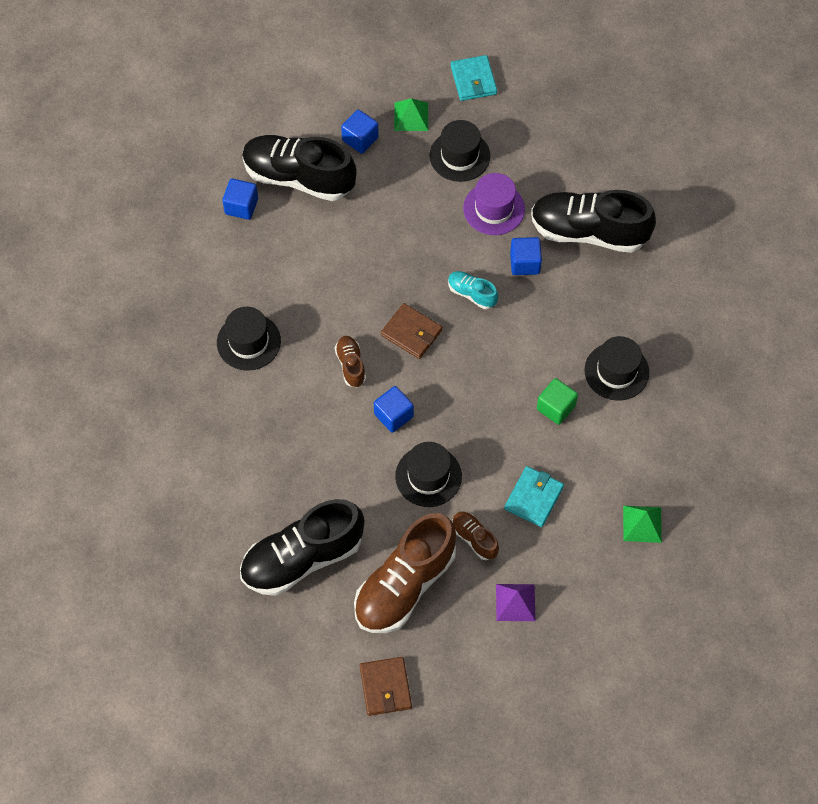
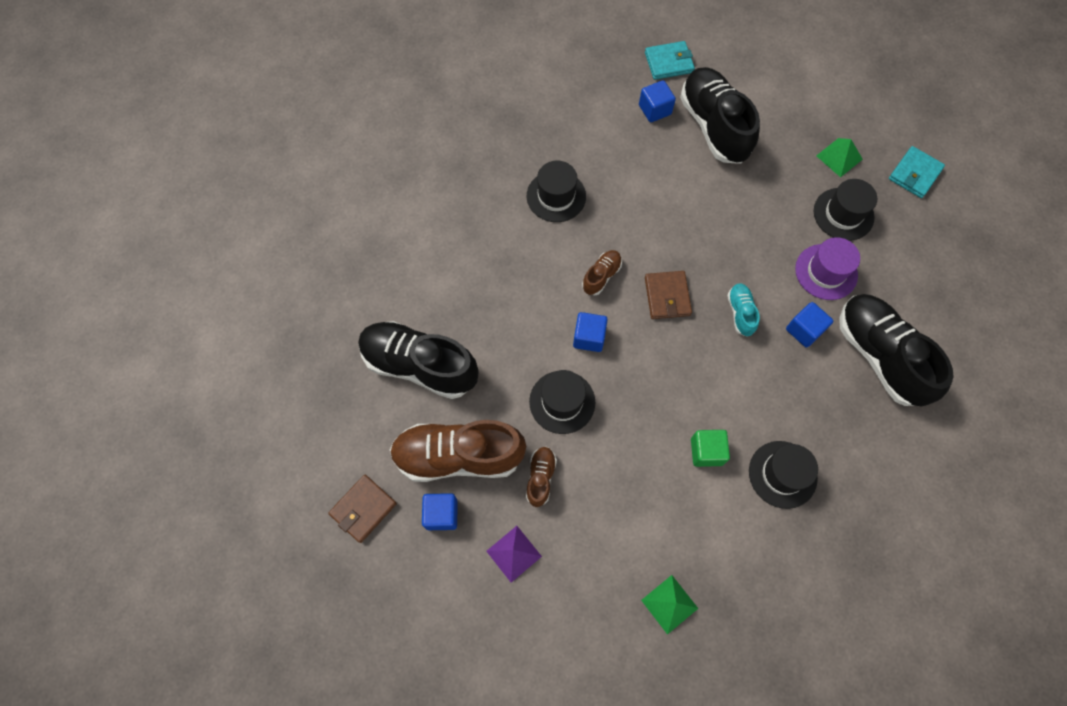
camera: 50 degrees right, 5 degrees up
(360, 139) = (785, 140): blue cube -> blue cube (441, 514)
(533, 498) = (614, 496): turquoise wallet -> turquoise wallet (668, 62)

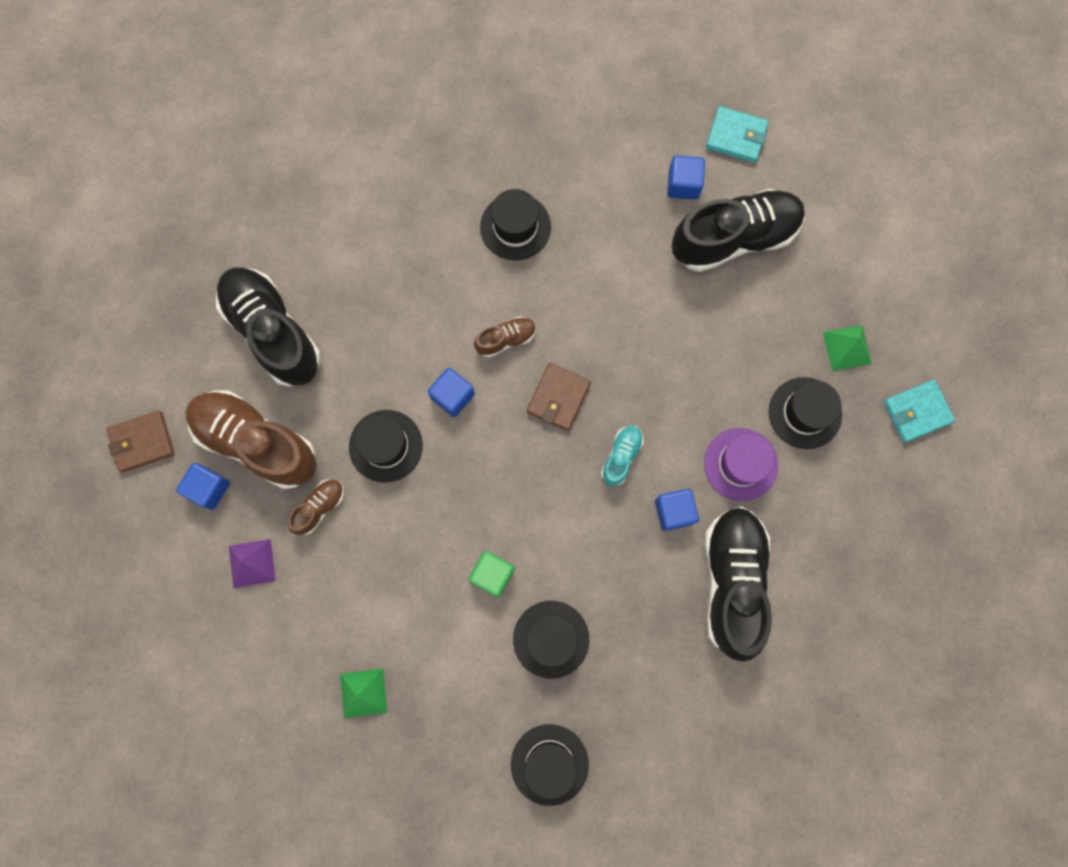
camera: 30 degrees right, 10 degrees up
(713, 126) = (734, 238): black shoe -> black shoe turned 60 degrees clockwise
(848, 571) = (549, 764): none -> black hat

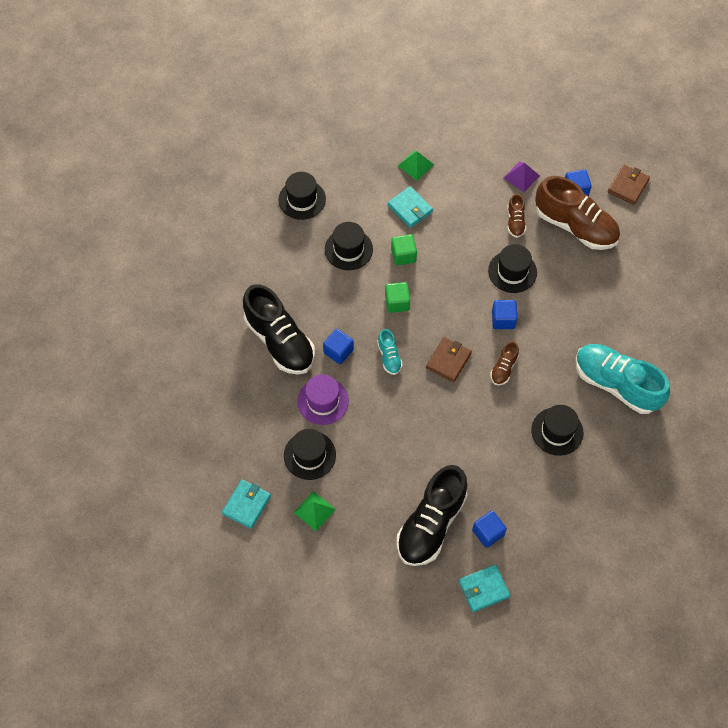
camera: 140 degrees right, 15 degrees down
(256, 442) = (575, 226): brown shoe -> brown shoe turned 45 degrees clockwise
(273, 332) = (623, 280): black shoe -> none
(403, 225) = (616, 384): none -> turquoise shoe
(427, 634) = (410, 208): none -> turquoise wallet
(554, 518) = (397, 302): none -> green cube
(558, 398) = (448, 360): brown wallet -> brown wallet turned 45 degrees clockwise

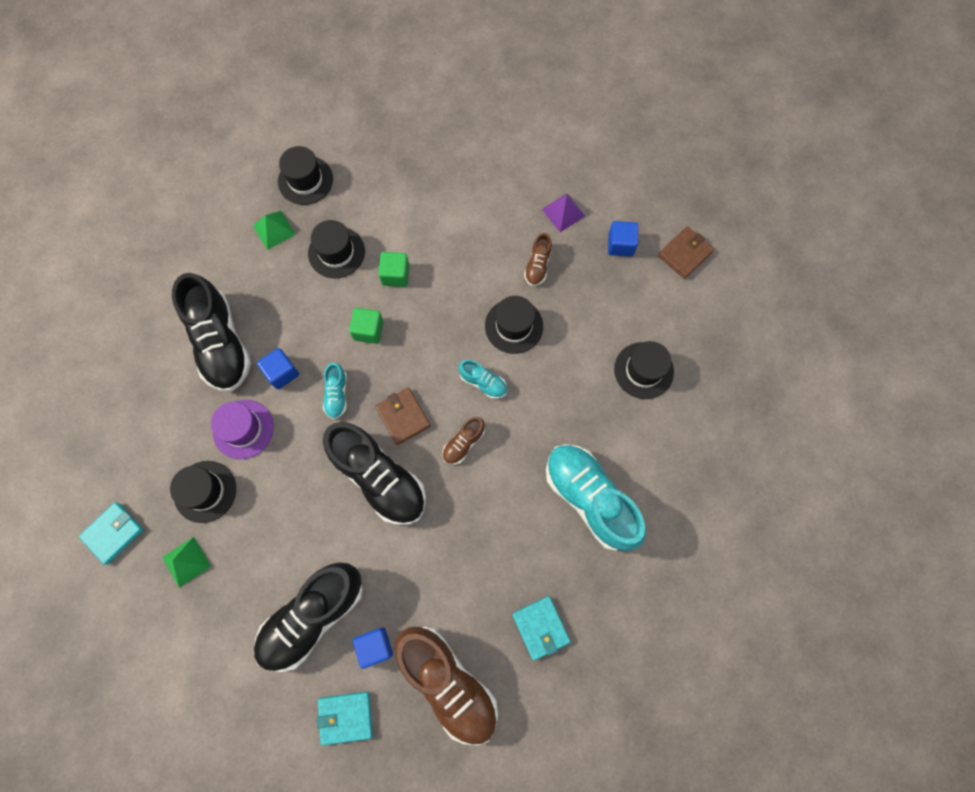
camera: 15 degrees right, 10 degrees up
(410, 208) = (422, 220): turquoise wallet -> turquoise wallet (540, 627)
(416, 165) = (447, 170): green pyramid -> green pyramid (274, 230)
(446, 410) = (379, 478): none -> black shoe
(448, 360) = (403, 417): brown wallet -> brown wallet turned 75 degrees counterclockwise
(503, 319) = (483, 382): blue cube -> turquoise shoe
(557, 431) = (499, 539): black hat -> black hat (643, 370)
(575, 226) = (606, 288): brown shoe -> brown shoe (448, 682)

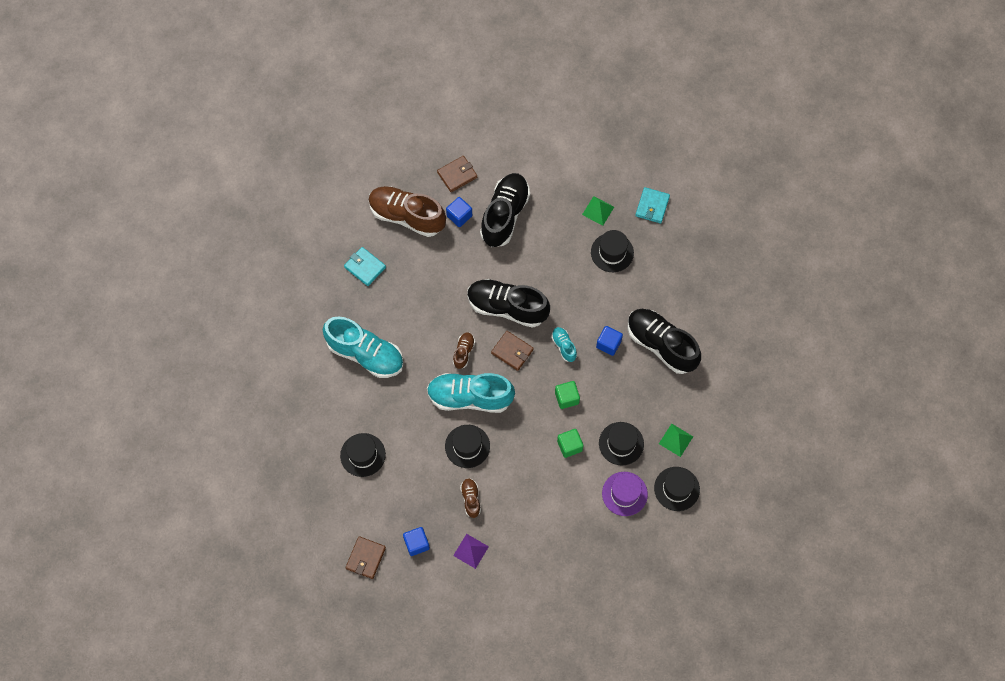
camera: 155 degrees right, 5 degrees down
(243, 429) = (611, 298): purple hat -> purple hat (624, 494)
(345, 717) = (457, 175): turquoise wallet -> brown wallet
(483, 382) = (470, 397): turquoise shoe -> turquoise shoe, size x2.18

